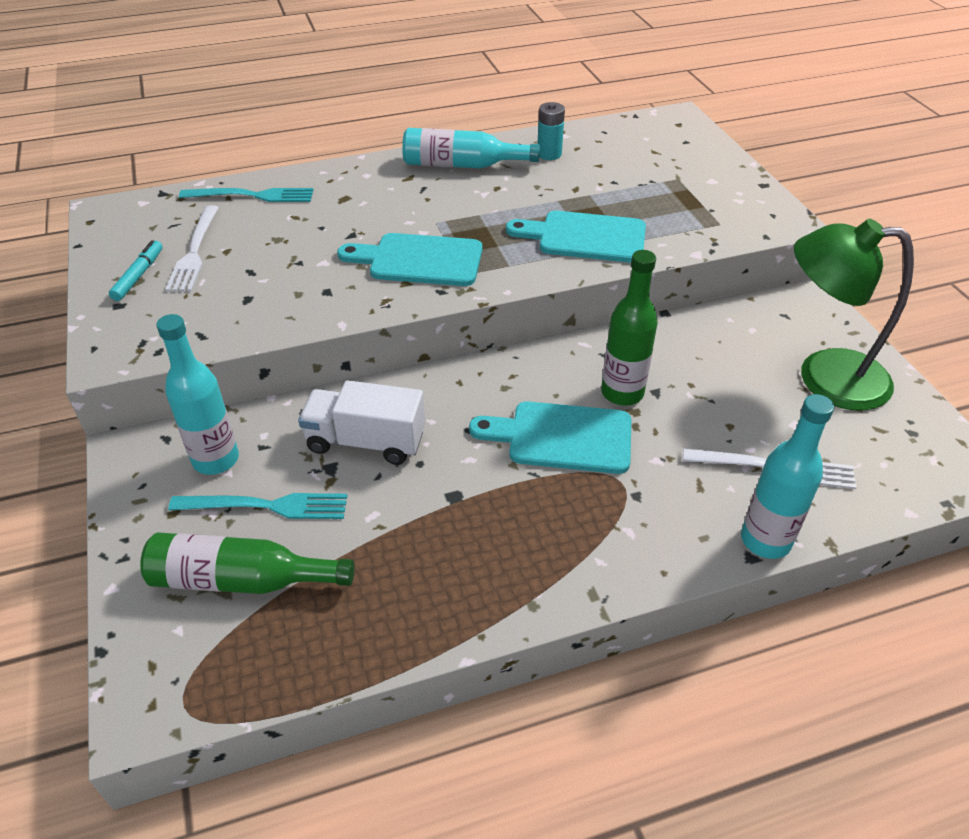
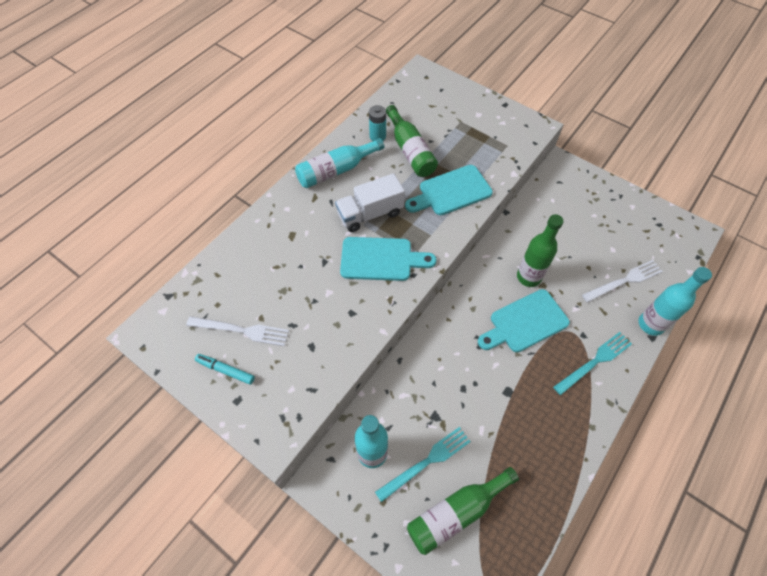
camera: 35 degrees left, 15 degrees up
(139, 276) = (226, 370): turquoise marker -> turquoise marker turned 45 degrees counterclockwise
(194, 252) = (241, 330): white fork -> white fork turned 45 degrees counterclockwise
(252, 196) = (232, 264): turquoise fork -> turquoise fork (595, 362)
(366, 441) = (437, 388): white truck -> white truck (370, 214)
(419, 260) = (381, 259): turquoise cutting board -> turquoise cutting board turned 150 degrees counterclockwise
(576, 181) = (410, 151): none -> green bottle
(824, 377) = (604, 212): green lamp -> none

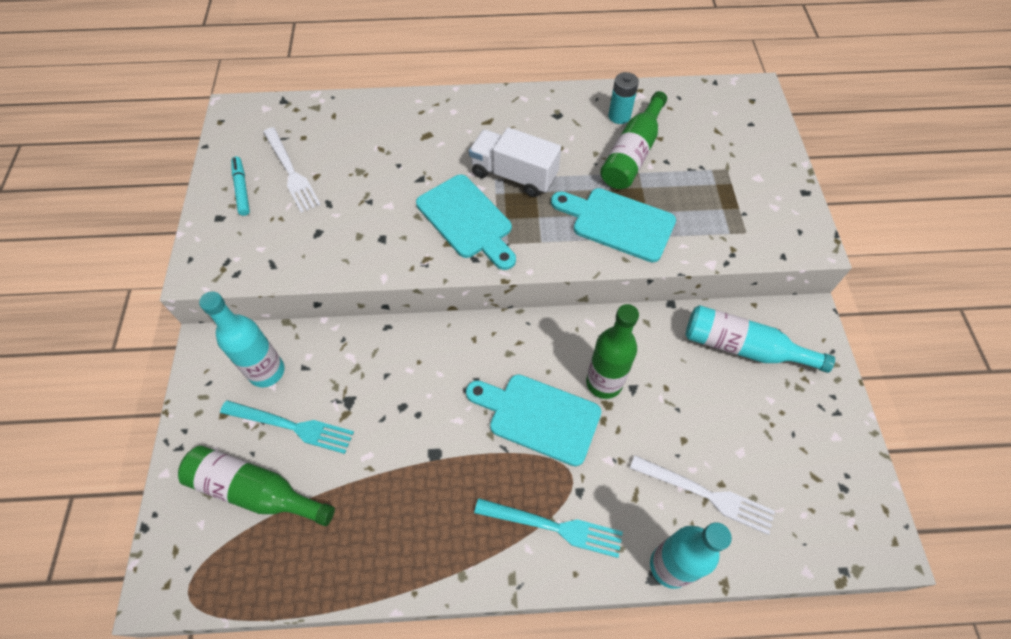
camera: 50 degrees right, 0 degrees up
(336, 170) = (538, 115): turquoise bottle -> turquoise bottle (743, 347)

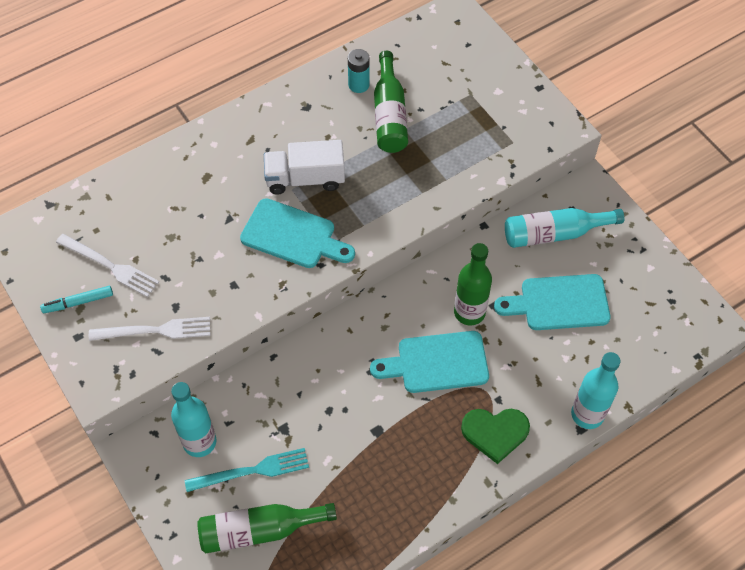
camera: 30 degrees left, 0 degrees up
(242, 189) = (78, 302): turquoise marker -> turquoise marker turned 60 degrees counterclockwise
(553, 527) = (495, 433): turquoise fork -> green heart
(618, 223) = (413, 181): turquoise cutting board -> turquoise cutting board (559, 303)
(706, 495) = (585, 354): white fork -> white fork (155, 331)

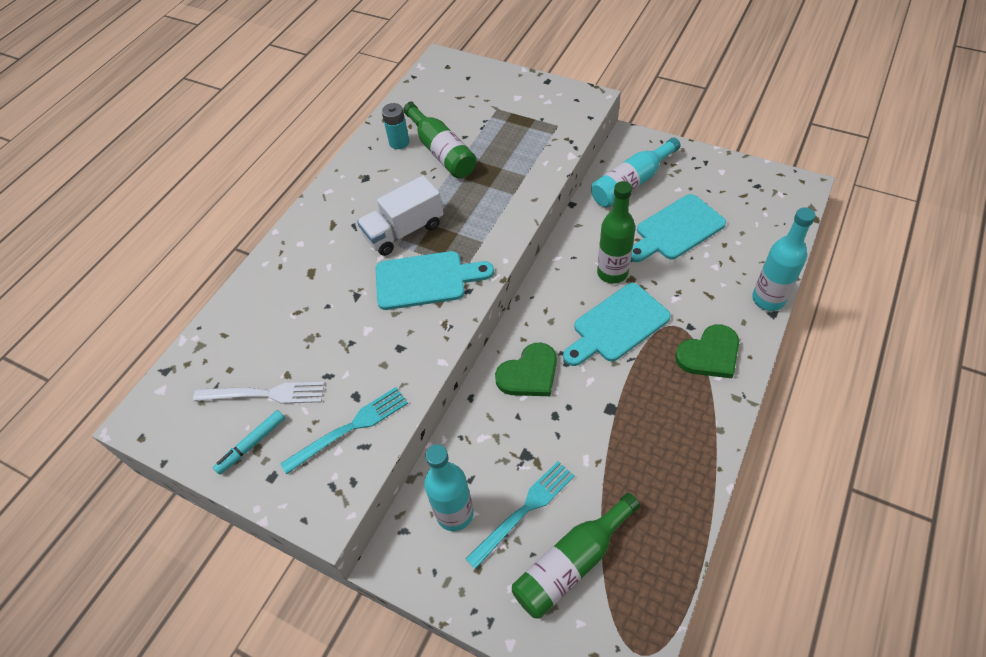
camera: 25 degrees left, 5 degrees down
(155, 331) = (350, 428): white fork -> turquoise fork
(333, 363) = (529, 373): none -> green heart

